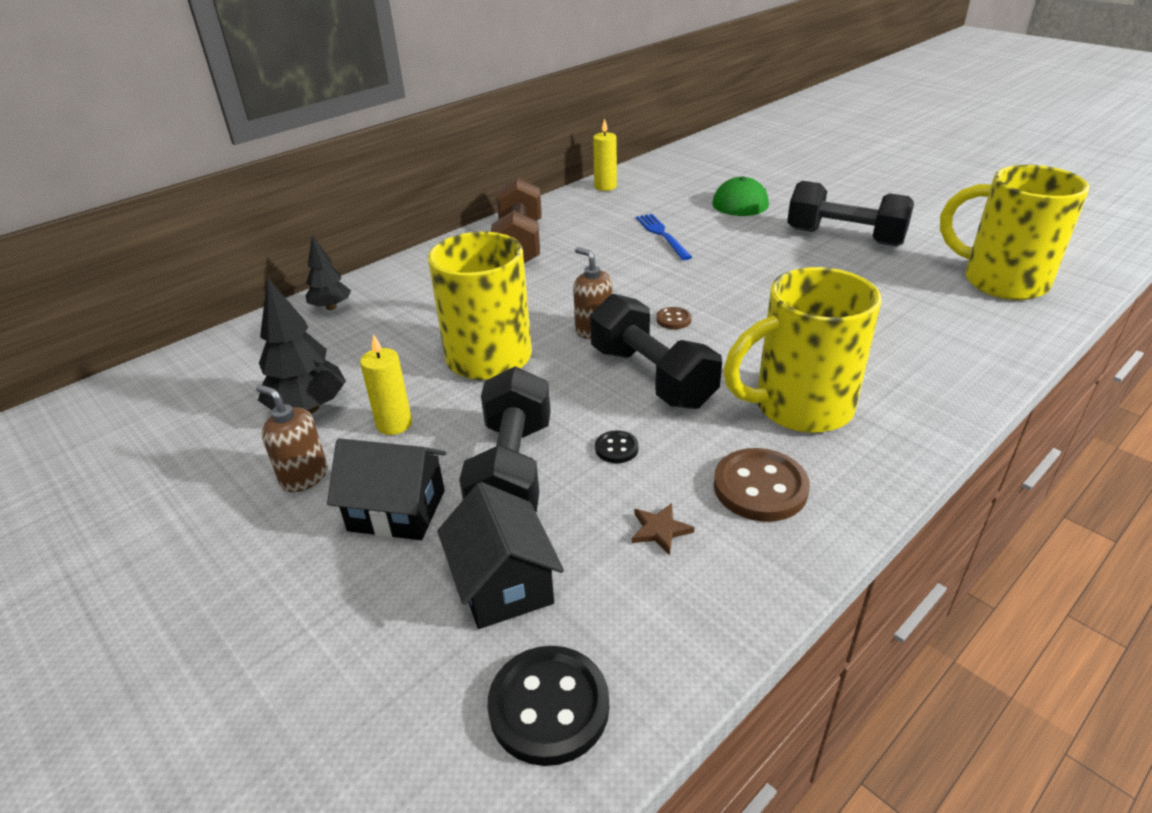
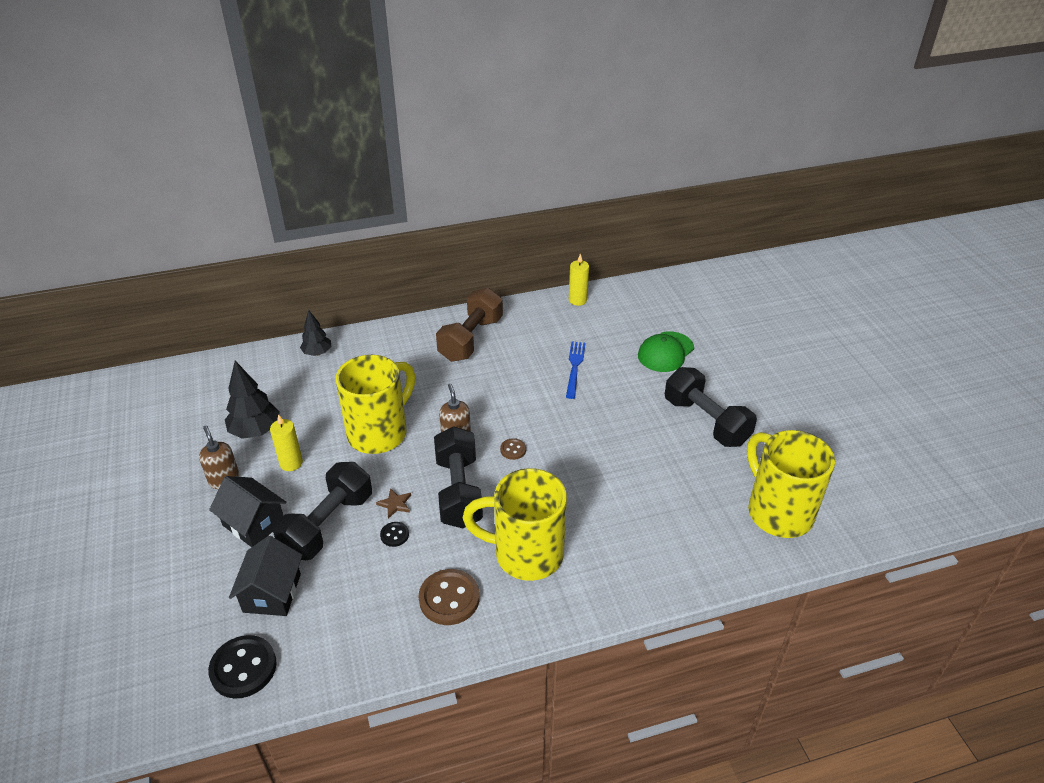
camera: 25 degrees right, 5 degrees up
(660, 530) = (372, 599): brown star -> brown star (395, 504)

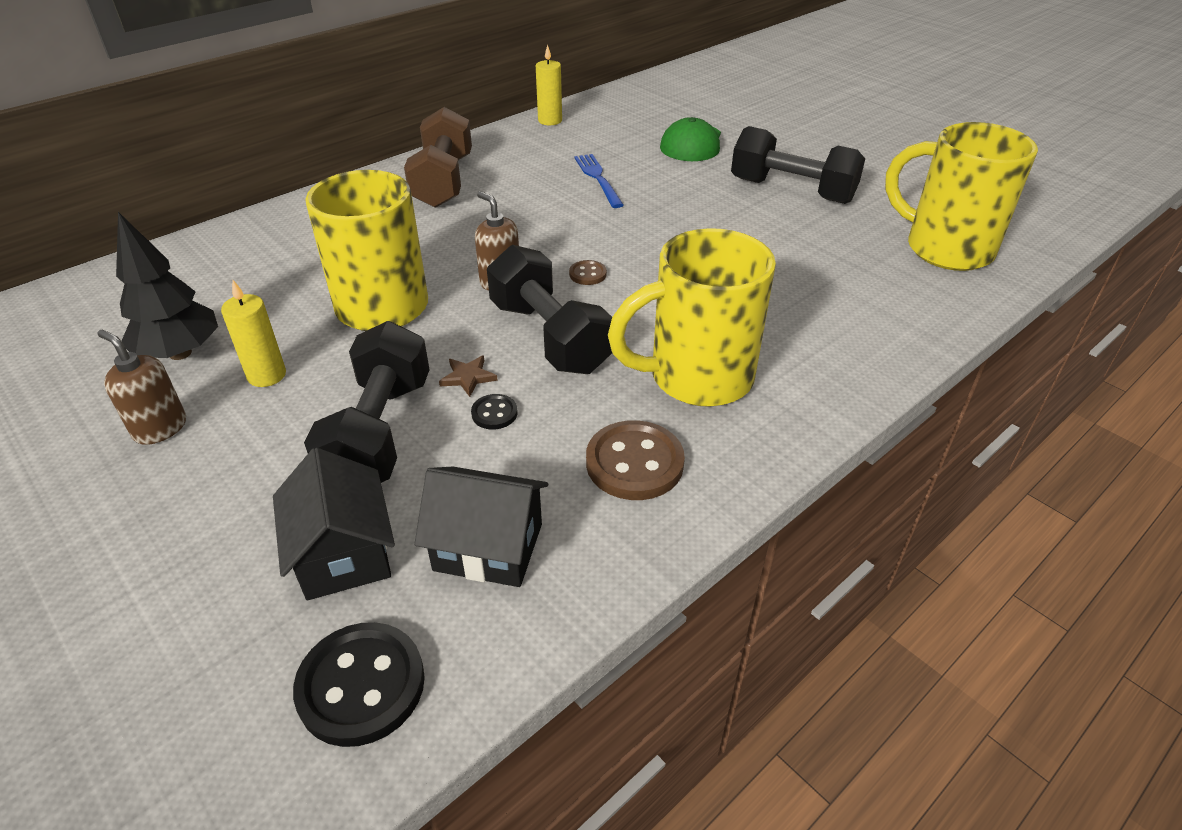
camera: 25 degrees left, 0 degrees up
(253, 523) = (249, 469): black house -> black house (488, 547)
(317, 353) = (227, 242): black tree -> none

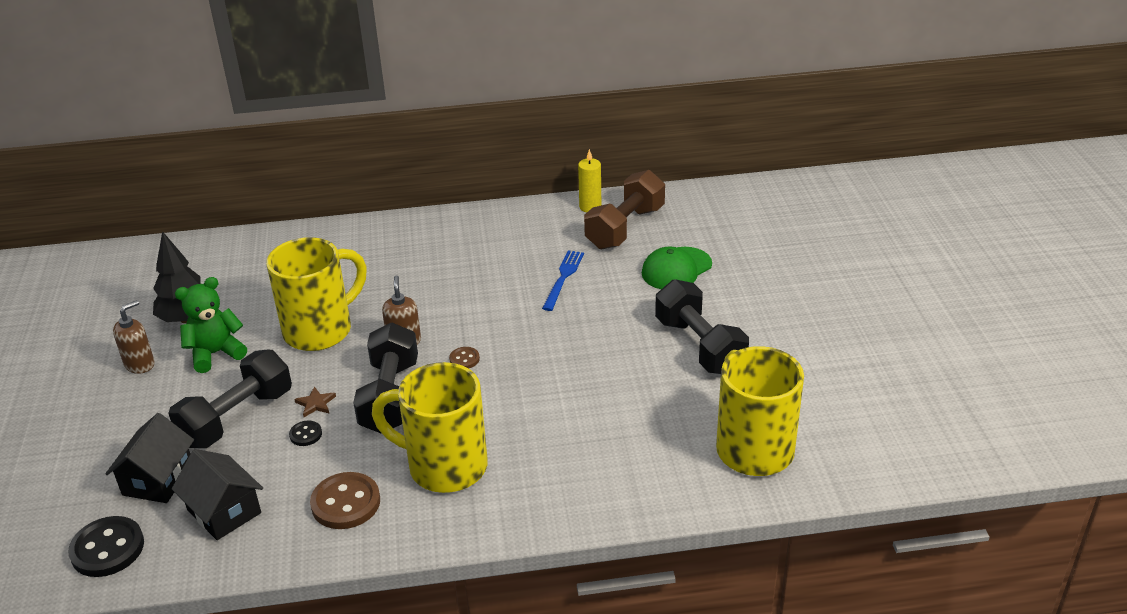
camera: 35 degrees right, 5 degrees down
(160, 428) = (140, 364): brown soap dispenser -> brown soap dispenser turned 60 degrees clockwise
(267, 375) = (215, 353): yellow candle -> green teddy bear
(443, 181) = (453, 240): brown dumbbell -> brown dumbbell (625, 228)

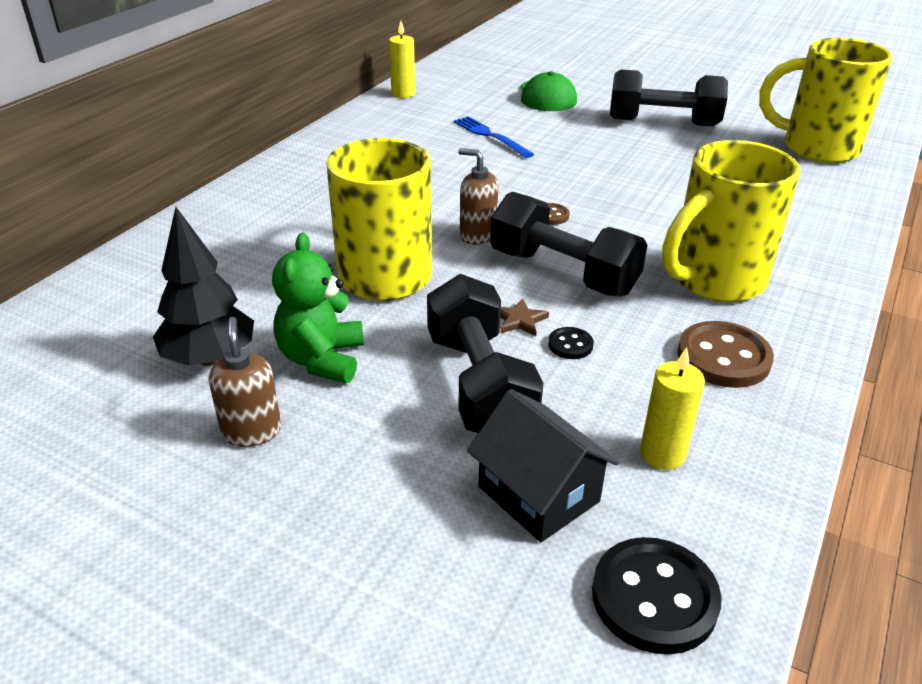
camera: 55 degrees left, 0 degrees up
(224, 511) = (662, 454): black house -> yellow candle
(625, 228) = (457, 93): brown dumbbell -> none

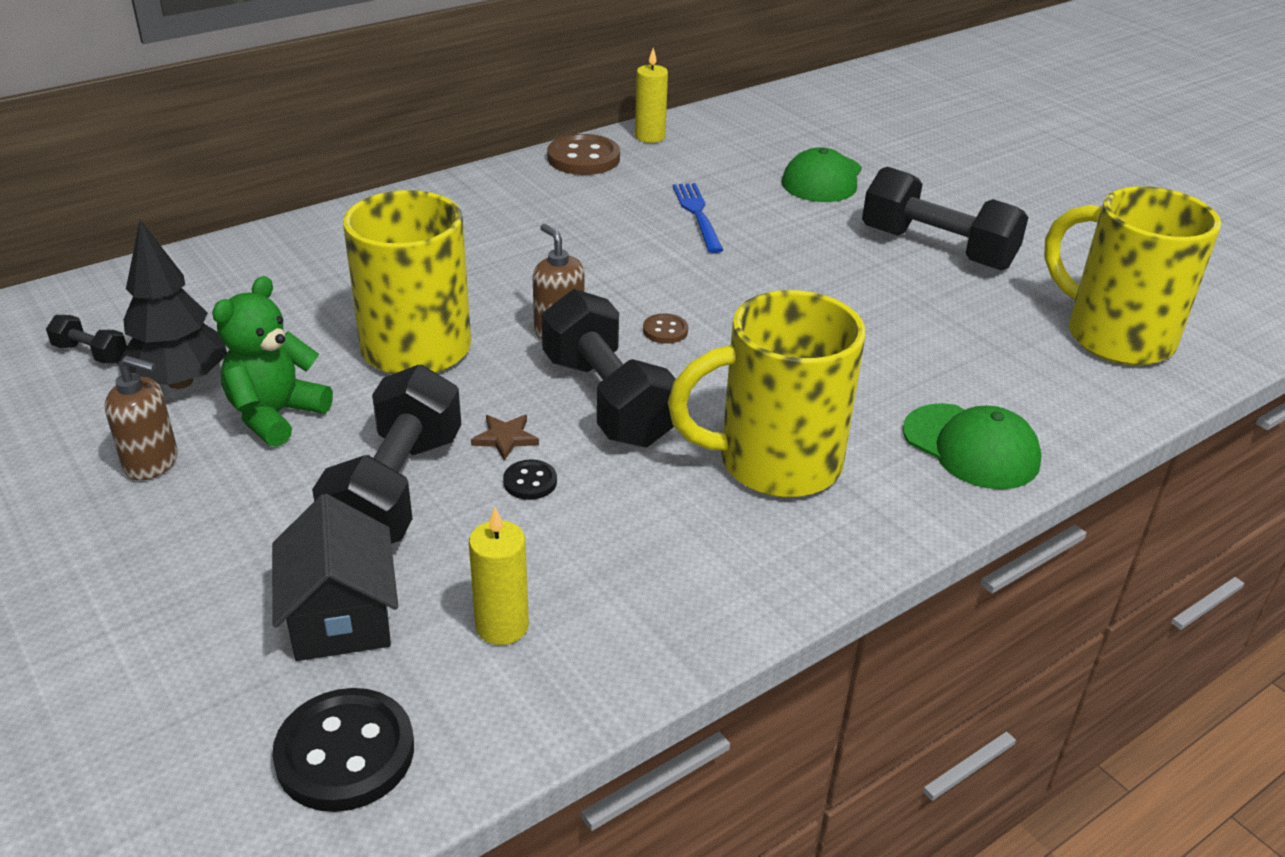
camera: 25 degrees right, 0 degrees up
(101, 360) = (91, 353): none -> black dumbbell
(251, 431) = (152, 463): brown soap dispenser -> brown soap dispenser turned 90 degrees clockwise
(723, 357) = (683, 552): brown button -> brown button (583, 158)
(814, 234) = (971, 447): none -> green cap

